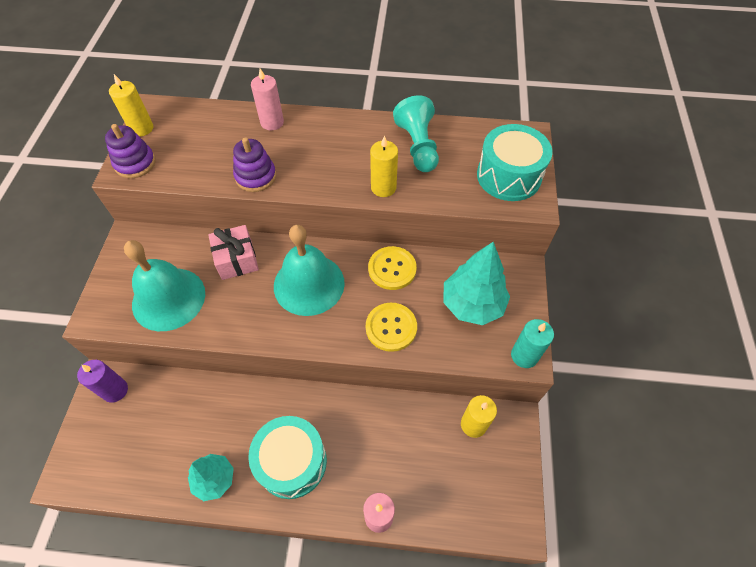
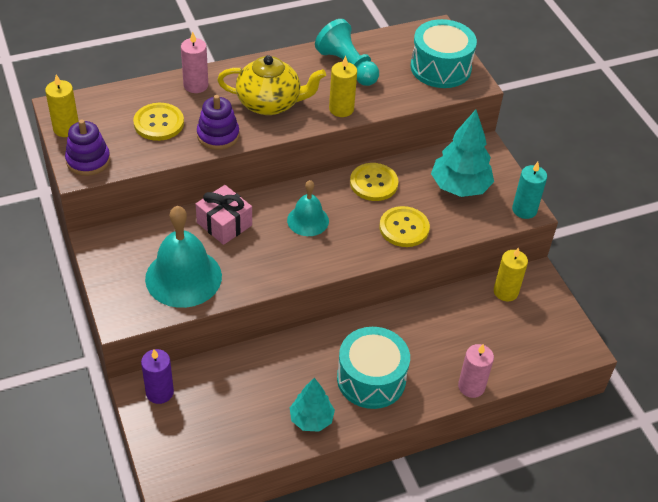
camera: 30 degrees left, 10 degrees down
(216, 148) = (159, 123): none -> yellow button
(309, 284) = (308, 220): turquoise bell -> turquoise bell, size x0.58
(322, 160) = (270, 103): none -> yellow teapot

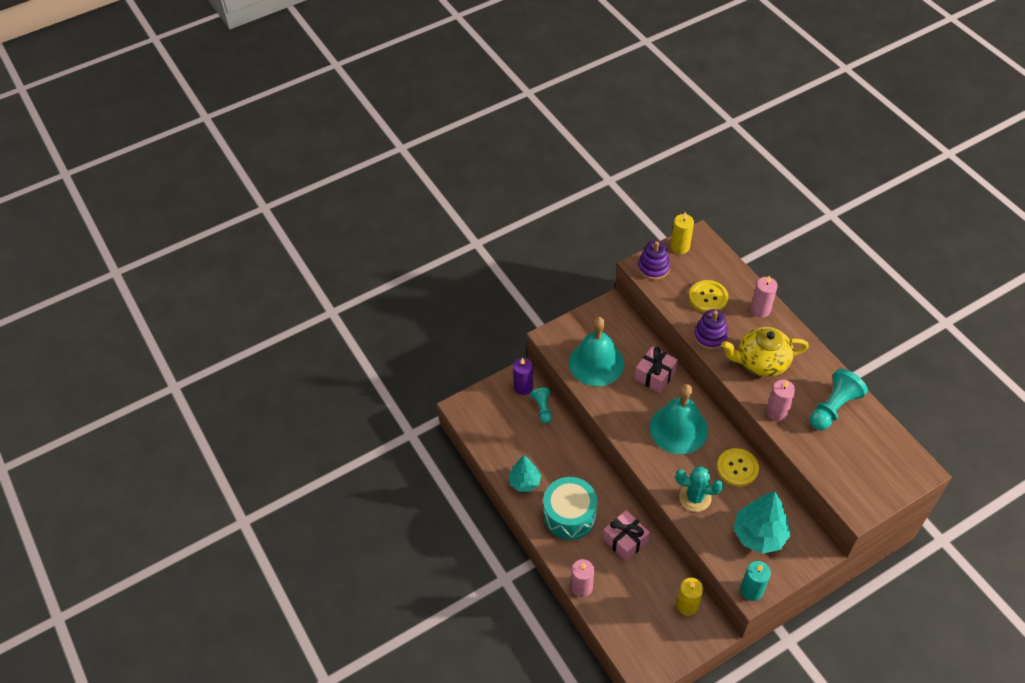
camera: 85 degrees right, 5 degrees up
(202, 376) = (542, 408): none -> turquoise pawn
(270, 103) = (761, 362): yellow teapot -> yellow teapot turned 90 degrees clockwise
(308, 220) = (678, 429): turquoise bell -> turquoise bell, size x1.72
(341, 109) = (776, 412): yellow candle -> pink candle
(404, 228) = (695, 497): yellow button -> turquoise cactus
(416, 330) = (625, 540): none -> pink gift
(440, 68) = (867, 480): turquoise drum -> none

